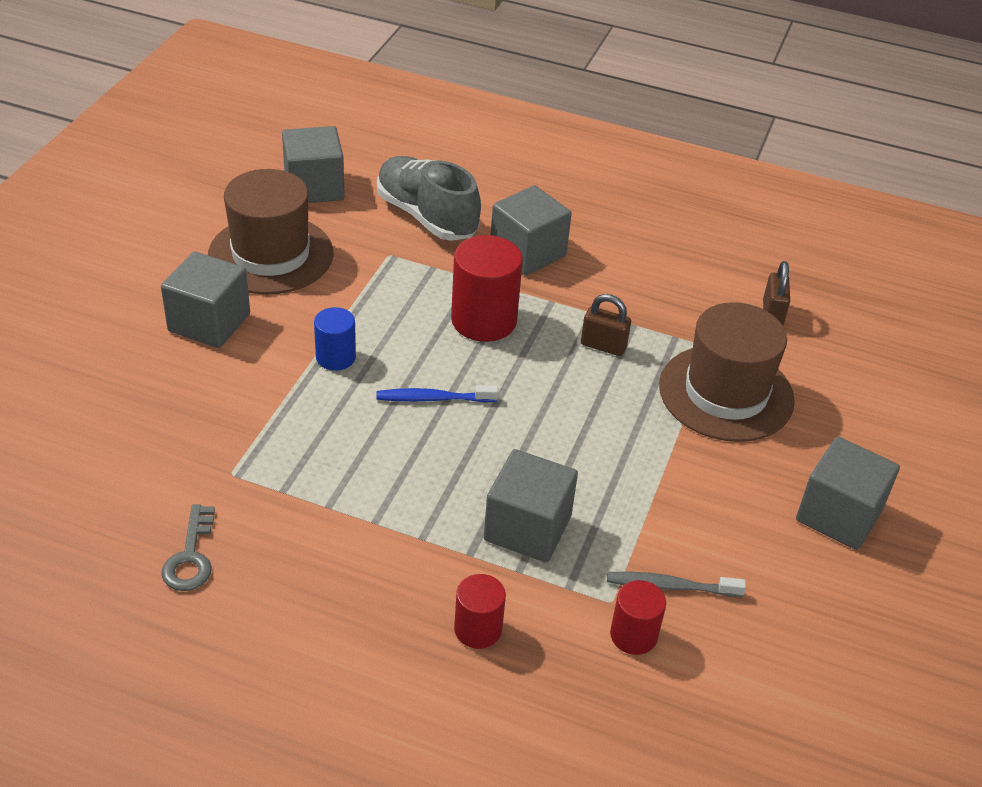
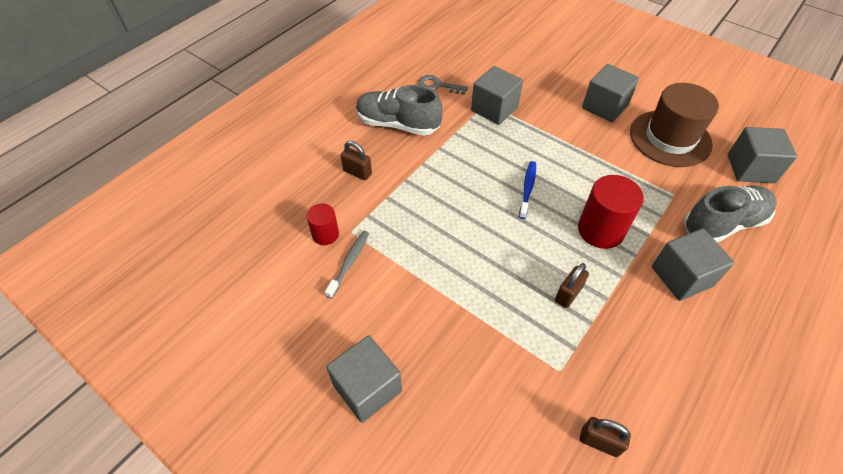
camera: 110 degrees right, 10 degrees up
(328, 598) = (398, 124): none -> grey shoe
(335, 357) = (570, 152): blue cylinder -> none
(478, 629) = (357, 172): red cylinder -> brown padlock
(527, 528) = (414, 208): grey cube -> grey cube (494, 109)
(726, 393) = (505, 360): brown hat -> none

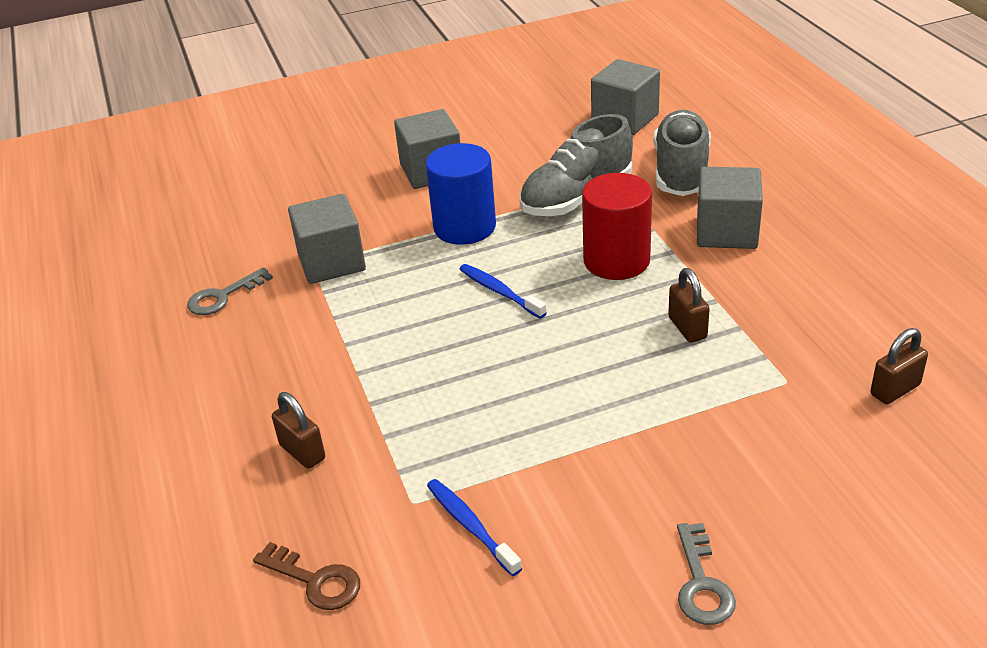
camera: 55 degrees left, 15 degrees down
(285, 220) = (315, 580): none -> brown key
(325, 234) = (391, 536): red cylinder -> none
(349, 263) = (471, 526): grey toothbrush -> blue toothbrush
(357, 172) = (302, 452): brown padlock -> brown padlock turned 75 degrees clockwise
(367, 388) = (702, 583): grey cube -> grey key
(398, 124) = (253, 369): grey shoe -> grey shoe (576, 198)
(569, 146) = (464, 227): none -> blue cylinder
(670, 138) = (530, 149): brown hat -> none

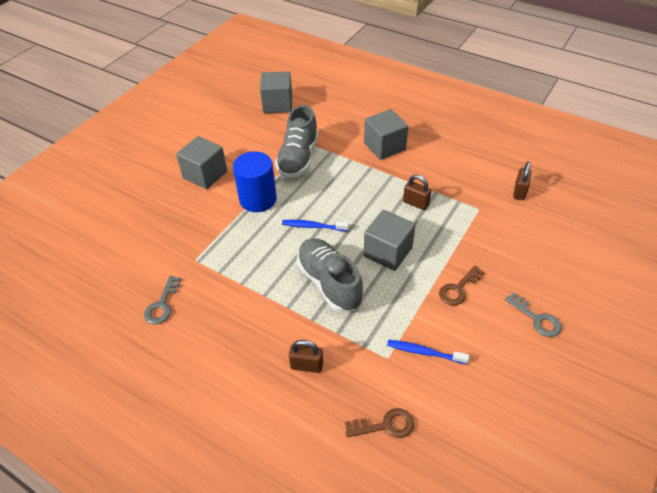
camera: 40 degrees left, 10 degrees up
(331, 262) = (205, 253): grey cube -> grey cube (387, 252)
(616, 261) = (351, 184): red cylinder -> none
(619, 473) = (458, 289): none -> brown key
(681, 172) = (333, 123): grey shoe -> grey shoe (329, 283)

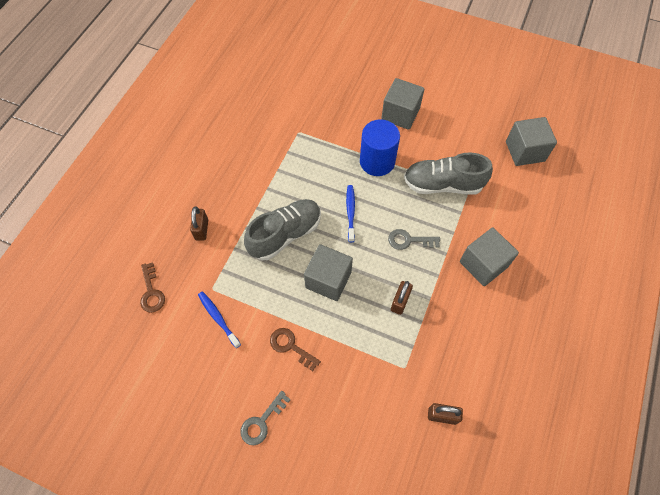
camera: 80 degrees right, 15 degrees up
(162, 305) = (251, 122): grey key -> grey key (409, 240)
(425, 352) = (218, 318): blue toothbrush -> blue toothbrush turned 45 degrees counterclockwise

